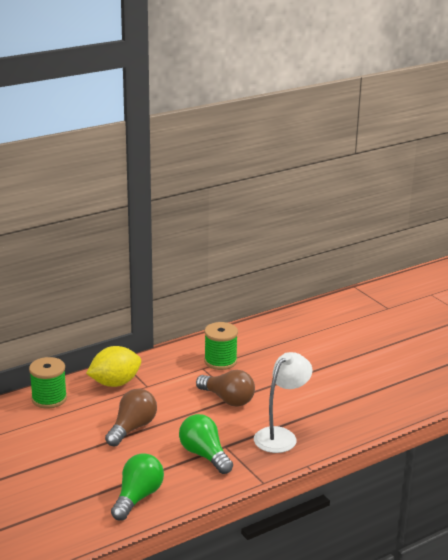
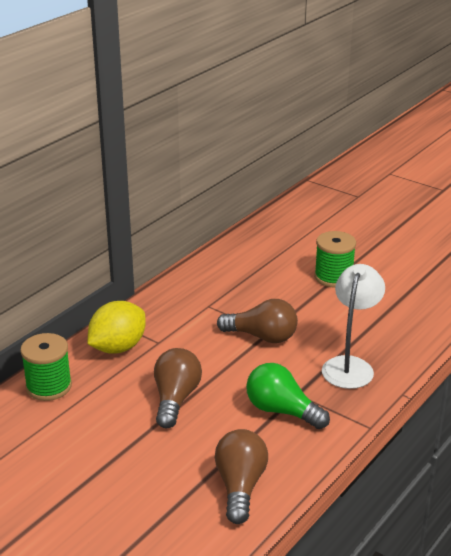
camera: 20 degrees left, 5 degrees up
(138, 497) = (240, 486): green light bulb -> brown light bulb
(220, 361) = (223, 293): green spool -> green spool (333, 277)

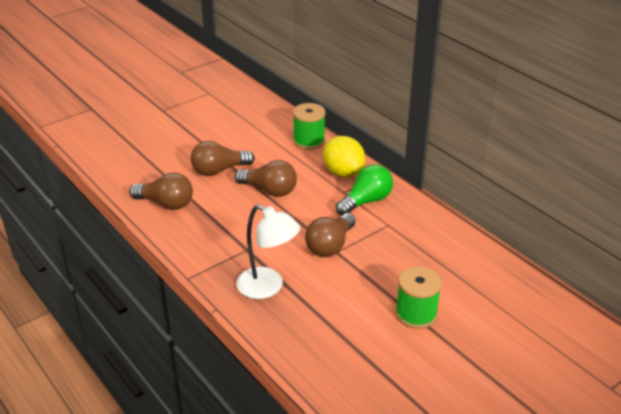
camera: 105 degrees right, 5 degrees up
(144, 455) = (219, 170): none -> brown light bulb
(281, 411) = (230, 237): green light bulb -> green light bulb (366, 201)

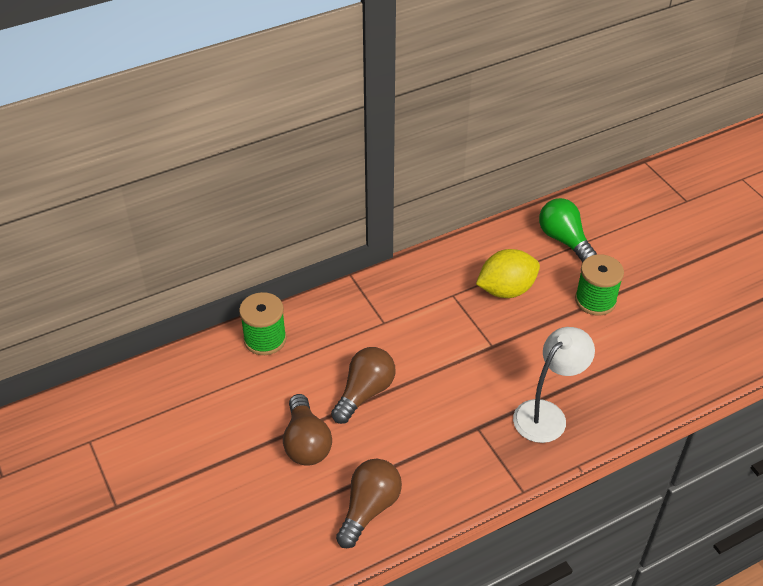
camera: 80 degrees left, 10 degrees up
(330, 246) = (482, 349): brown light bulb -> none
(343, 172) = (345, 316): yellow lemon -> yellow lemon (506, 290)
(366, 201) = (407, 305): green light bulb -> green light bulb (564, 240)

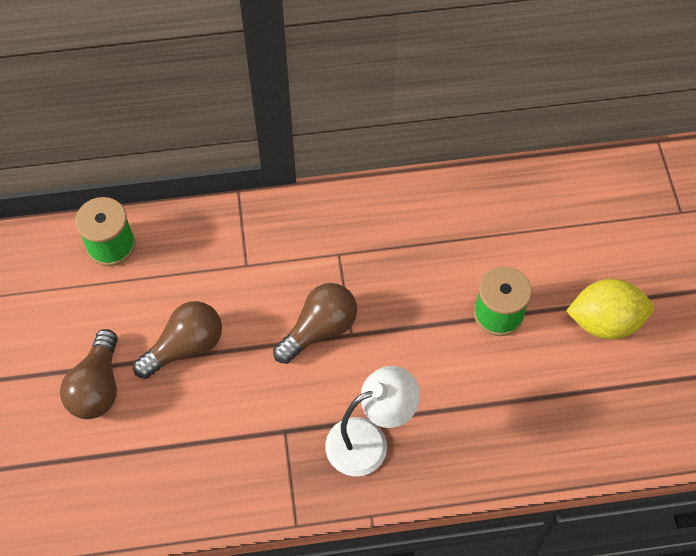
camera: 20 degrees right, 15 degrees up
(369, 508) = (126, 487): brown light bulb -> brown light bulb (319, 329)
(506, 290) = (402, 267): yellow lemon -> yellow lemon (604, 321)
(564, 240) = (503, 221): green light bulb -> none

